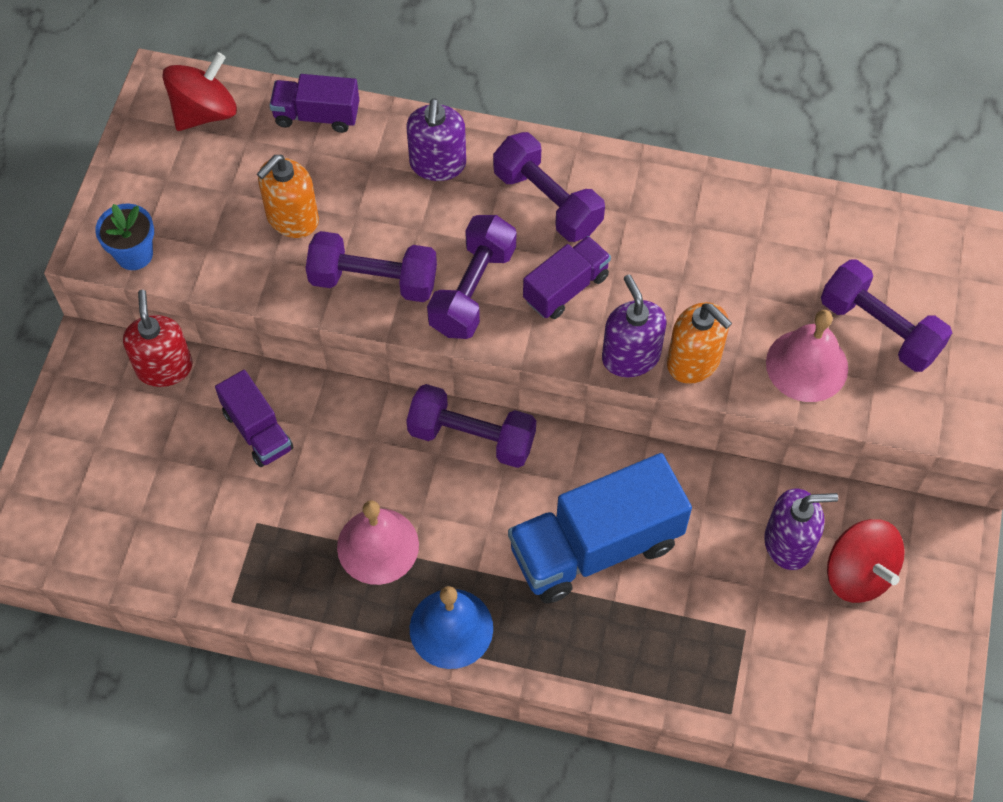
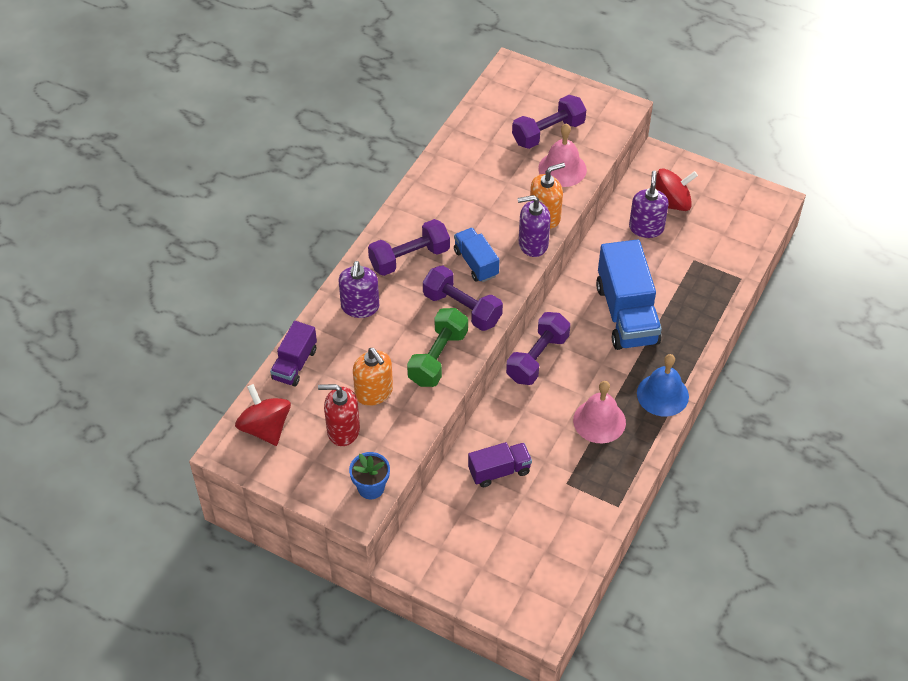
camera: 75 degrees left, 10 degrees down
(164, 367) = (434, 517): red soap dispenser -> red soap dispenser (343, 430)
(373, 281) = (438, 357): purple dumbbell -> green dumbbell
(437, 164) = (360, 307): purple soap dispenser -> purple soap dispenser turned 75 degrees clockwise
(566, 288) = (476, 263): purple truck -> blue truck

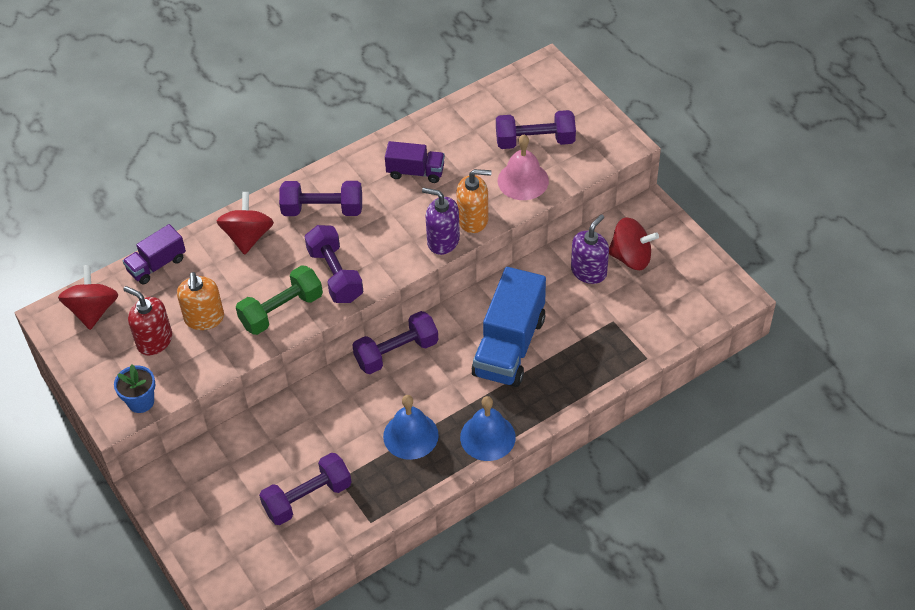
camera: 30 degrees right, 0 degrees up
(360, 307) = (248, 237): purple soap dispenser -> red spinning top
(476, 263) = (378, 238): blue truck -> none
(499, 471) = (288, 441): purple truck -> purple truck (415, 172)
(551, 510) = (307, 498): none -> purple dumbbell
(599, 421) = (410, 435): pink bell -> blue bell

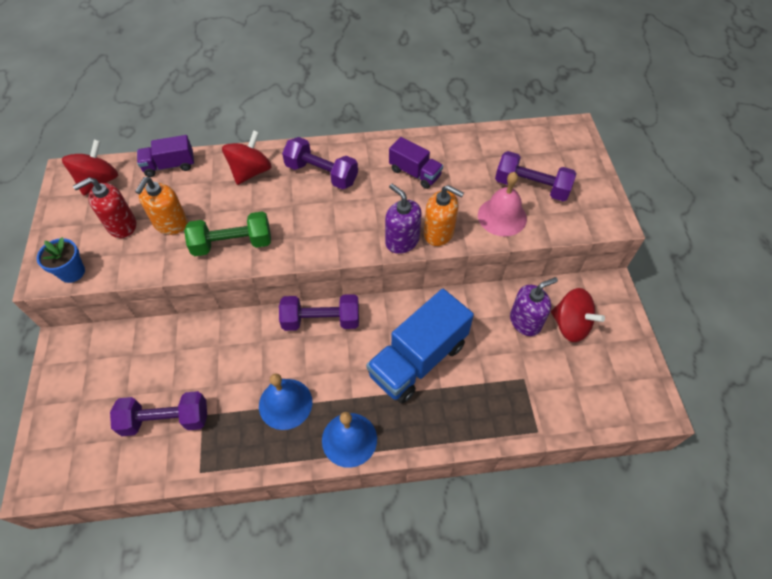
camera: 25 degrees right, 5 degrees up
(154, 340) = (121, 225): red soap dispenser -> red soap dispenser turned 90 degrees counterclockwise
(335, 275) = (295, 232): purple dumbbell -> none

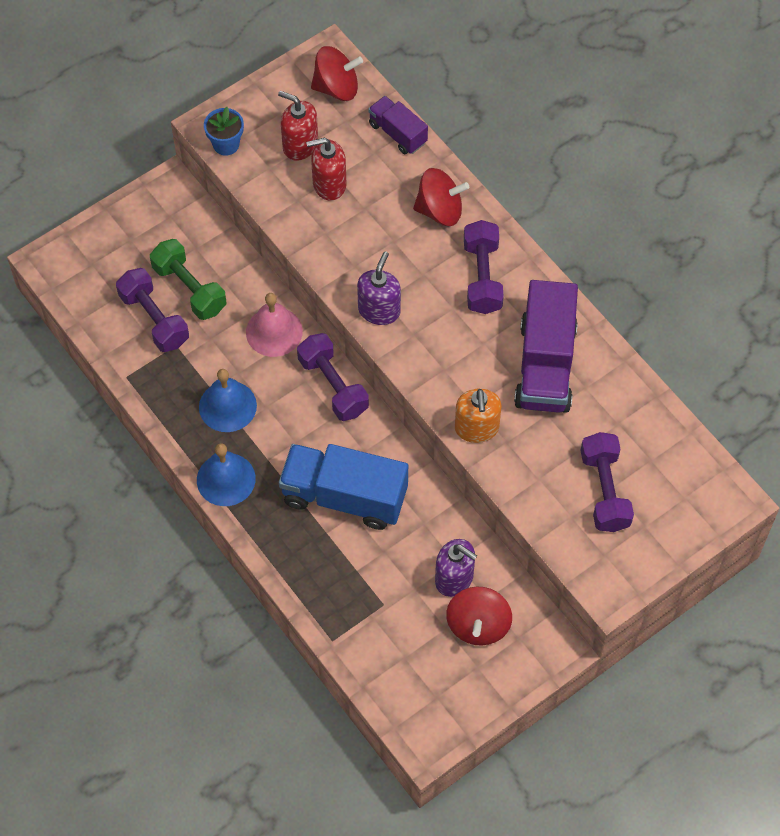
camera: 60 degrees right, 5 degrees up
(170, 224) = (329, 184): orange soap dispenser -> red soap dispenser
(232, 244) = (341, 252): green dumbbell -> green dumbbell (189, 289)
(402, 241) = (443, 399): purple soap dispenser -> purple soap dispenser (379, 310)
(415, 173) = (545, 365): purple truck -> purple truck, size x1.84
(502, 216) = (540, 479): pink bell -> pink bell (274, 331)

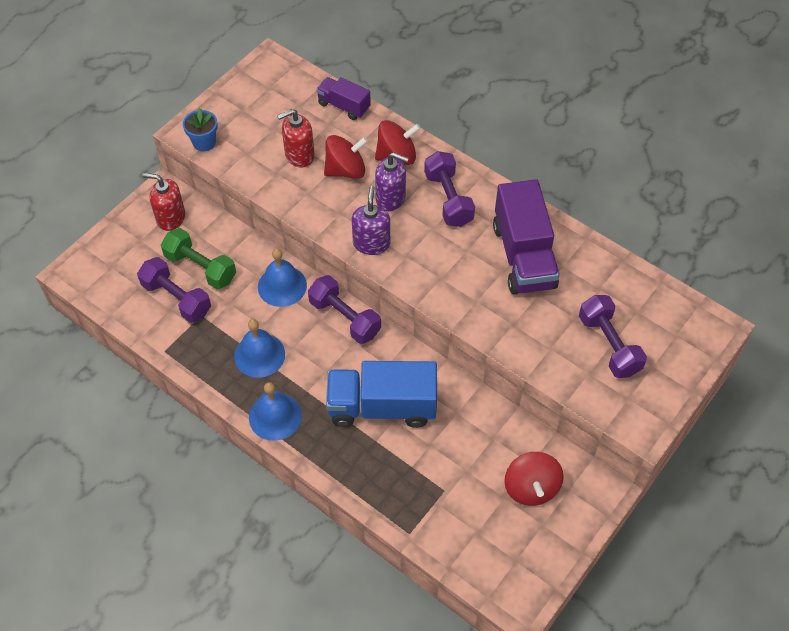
camera: 15 degrees left, 5 degrees down
(274, 331) = (282, 286): pink bell -> blue bell
(300, 145) = (266, 131): red soap dispenser -> red soap dispenser (171, 218)
(336, 88) = (283, 83): red spinning top -> red spinning top (346, 170)
(454, 578) = (497, 453): purple soap dispenser -> purple soap dispenser (391, 198)
(476, 428) = (484, 319): orange soap dispenser -> none

